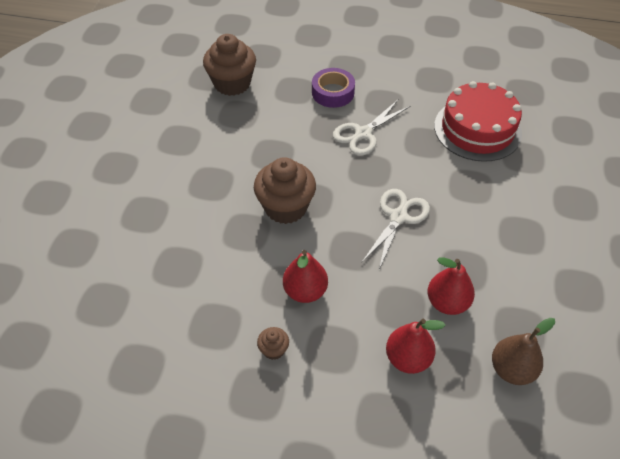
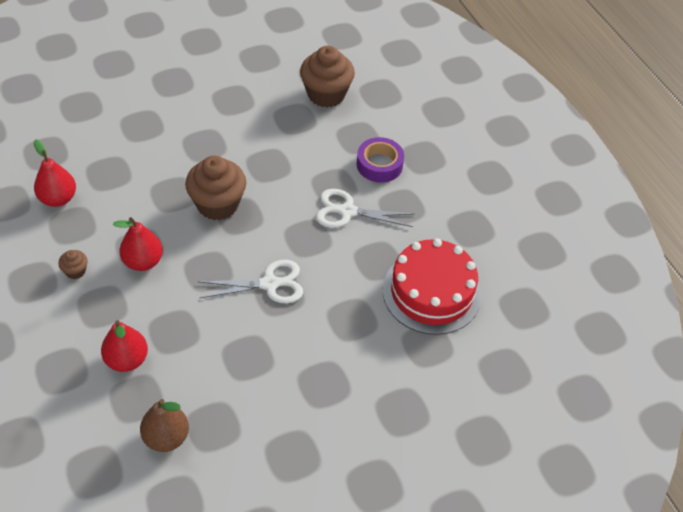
camera: 50 degrees right, 0 degrees up
(447, 302) = (202, 361): red pear -> red pear (58, 198)

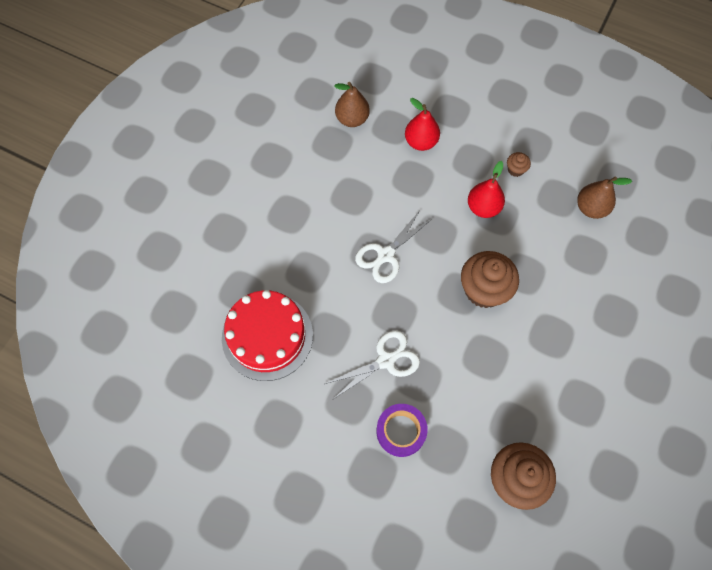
camera: 145 degrees right, 15 degrees up
(58, 198) = (591, 208): red pear -> brown pear

